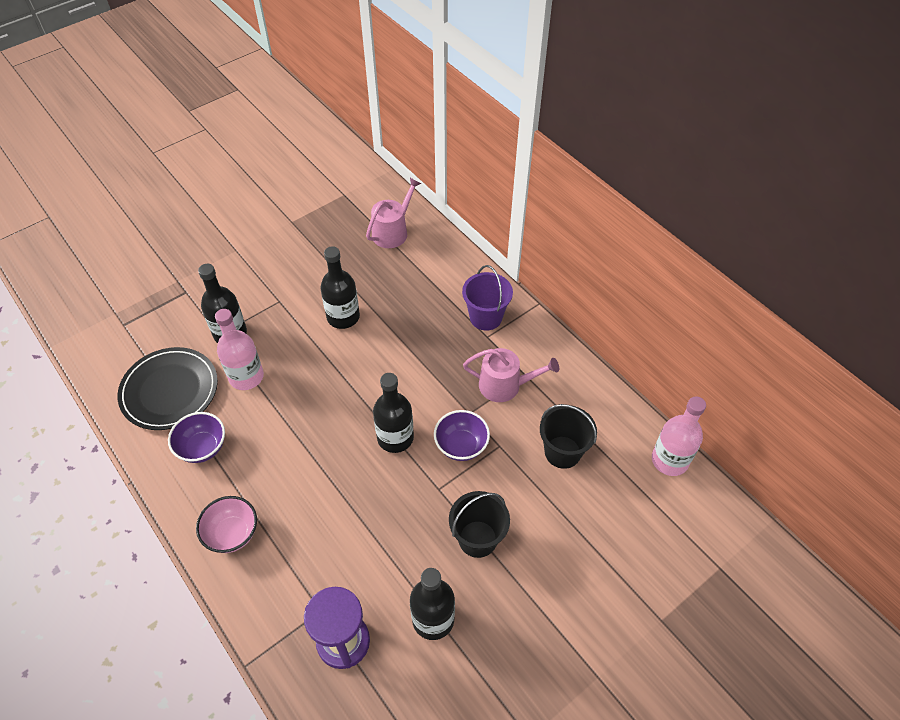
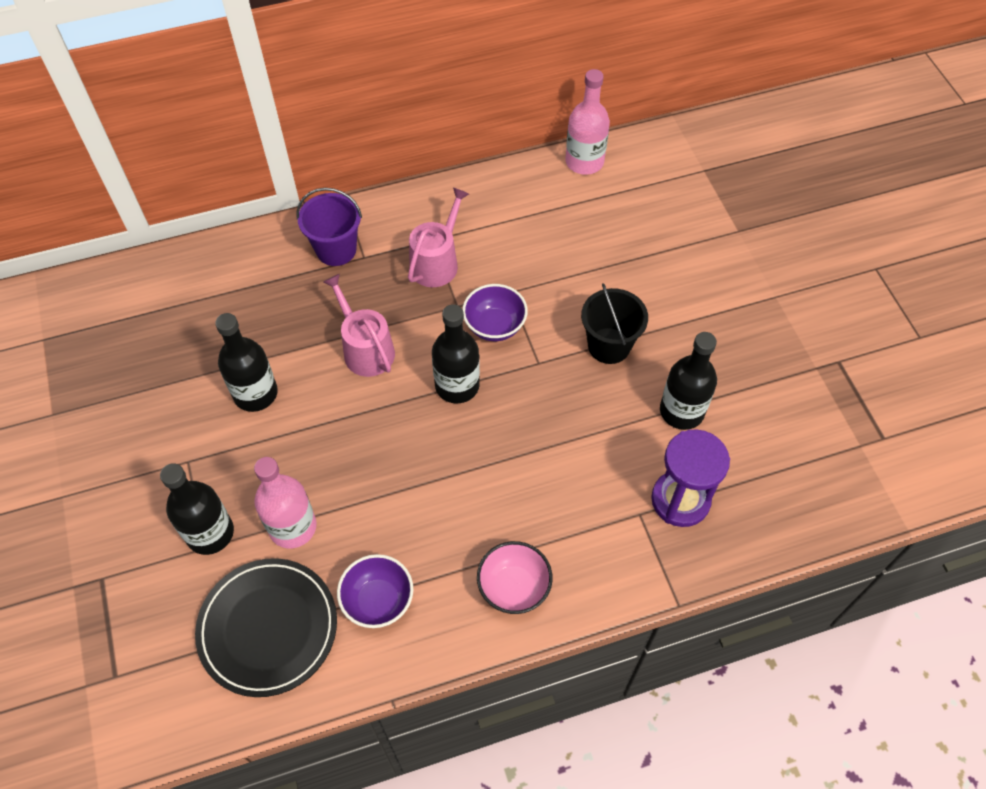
camera: 70 degrees left, 5 degrees up
(393, 231) = (146, 302): pink watering can -> pink watering can (365, 349)
(562, 452) = (540, 241): black bucket -> none

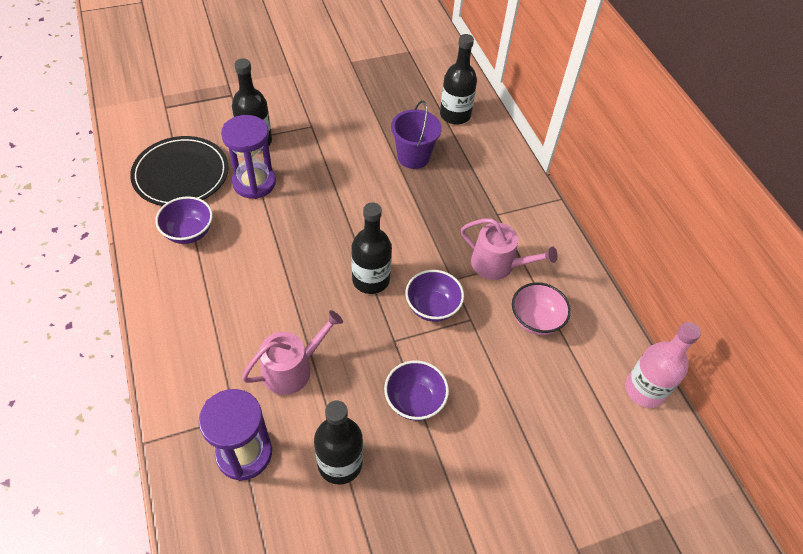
camera: 85 degrees right, 5 degrees down
(255, 393) = (365, 156): black bottle -> black bottle (455, 115)
(292, 527) = (254, 183): pink bottle -> purple hourglass
(336, 250) = (502, 196): purple bucket -> purple bucket (413, 157)
(365, 349) = (405, 218): pink watering can -> pink watering can (292, 368)
(514, 587) = (183, 317): pink bowl -> pink bowl (535, 320)
(609, 345) = (414, 401): black bucket -> purple bowl

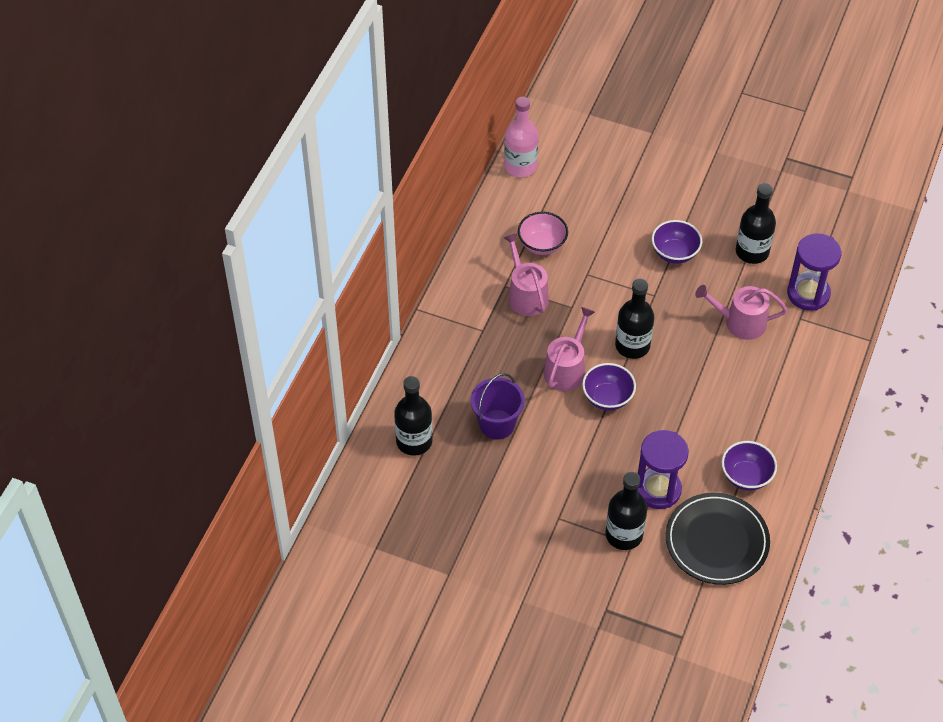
camera: 135 degrees left, 0 degrees up
(404, 226) = (566, 369): none -> pink watering can
(432, 307) = (606, 298): purple bowl -> purple bowl (607, 398)

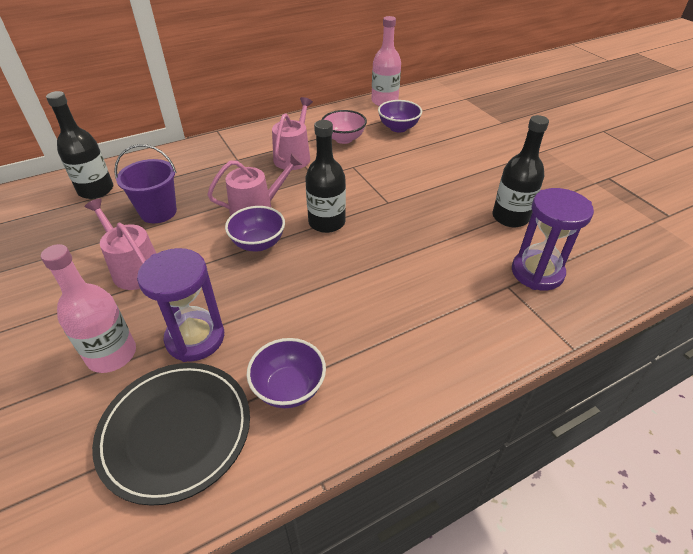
camera: 40 degrees right, 10 degrees down
(624, 535) = (112, 354): black bottle -> pink bottle
(674, 253) = (438, 187): purple bowl -> purple bowl (398, 128)
(740, 322) = (441, 257): pink watering can -> pink watering can (134, 268)

